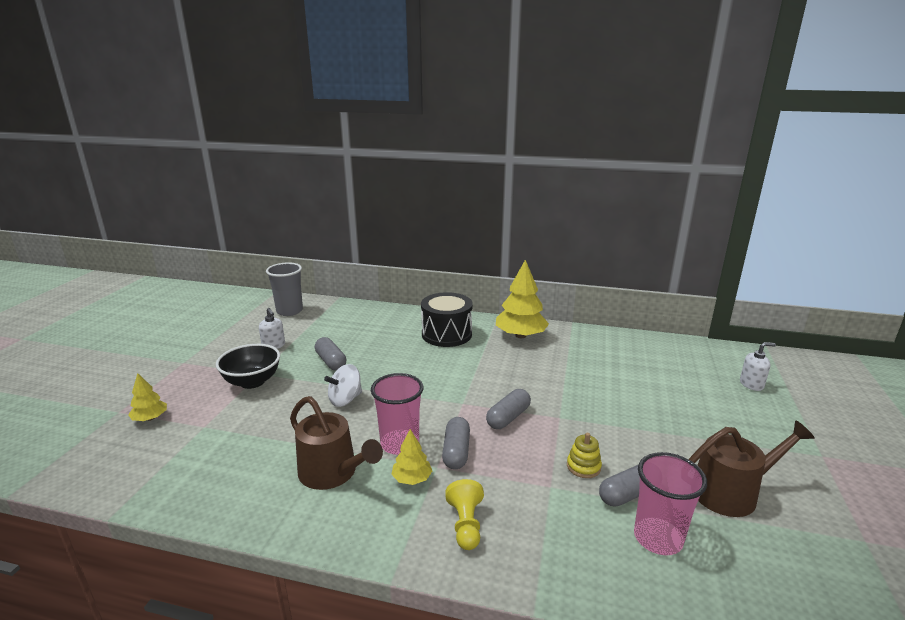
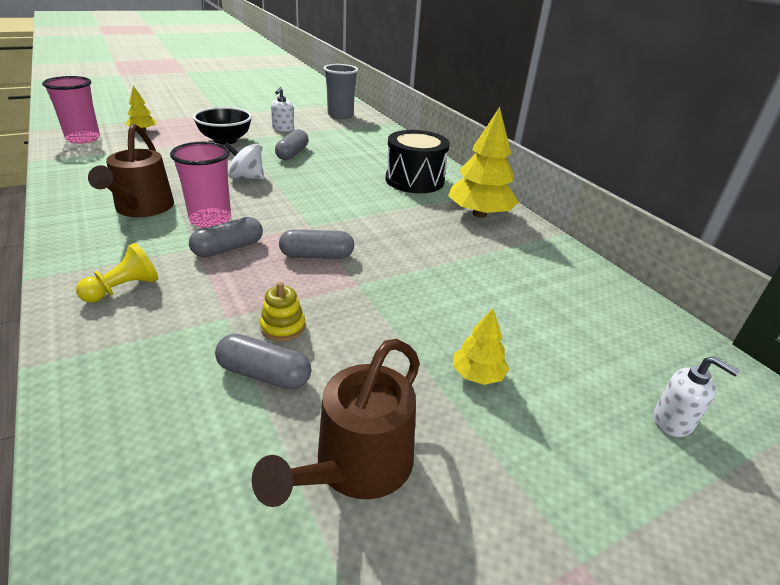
camera: 45 degrees right, 10 degrees up
(412, 479) = (166, 242): yellow tree -> yellow tree (477, 375)
(658, 538) = (199, 421): pink cup -> pink cup (83, 139)
(731, 492) = (357, 466): brown watering can -> brown watering can turned 90 degrees clockwise

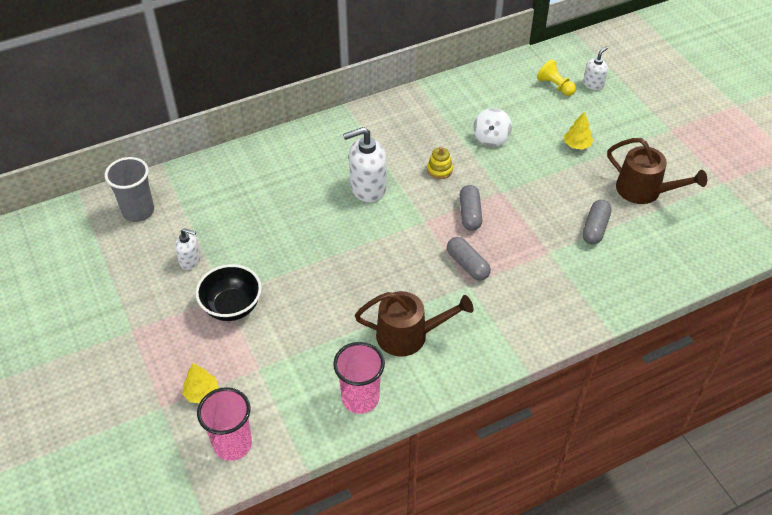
camera: 85 degrees left, 15 degrees up
(123, 289) = (530, 311): yellow pawn -> yellow pawn (555, 86)
(210, 220) = (424, 284): pink cup -> pink cup (360, 398)
(246, 177) = (335, 273): white spinning top -> white spinning top (491, 138)
(283, 327) = (554, 224): yellow stacking toy -> yellow stacking toy (439, 170)
(292, 154) = (269, 245): grey capsule -> none
(365, 197) = (367, 188): none -> white soap dispenser
(414, 180) = (329, 155): black drum -> none
(479, 214) = (391, 121): yellow tree -> none

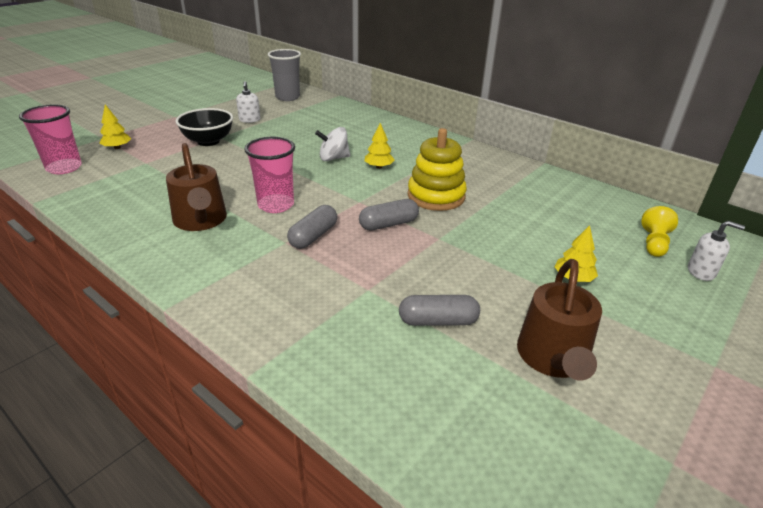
camera: 65 degrees right, 15 degrees down
(360, 398) = (115, 211): pink cup -> pink cup (276, 205)
(367, 188) = (379, 167): white soap dispenser -> yellow tree
(439, 170) = (436, 196): yellow stacking toy -> yellow stacking toy, size x2.03
(491, 138) = (514, 216): white spinning top -> white spinning top (333, 158)

